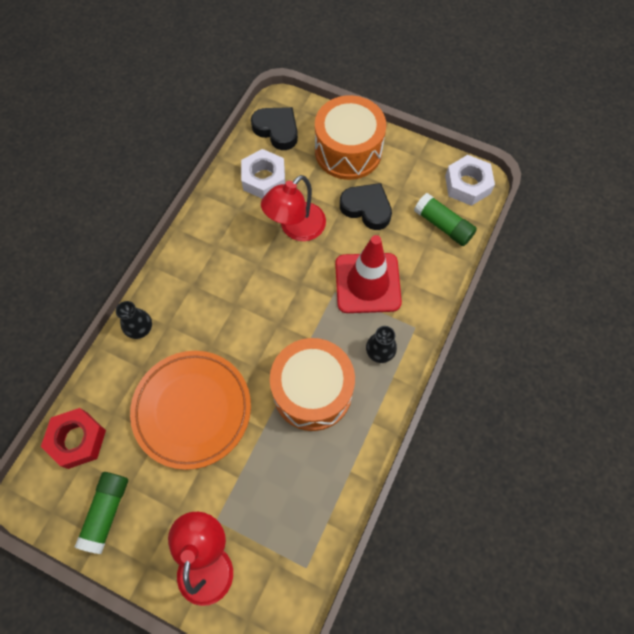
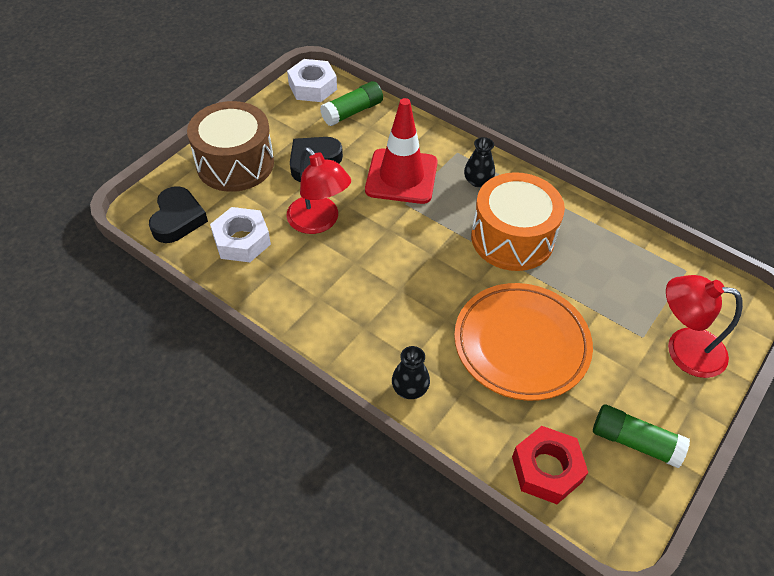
camera: 80 degrees left, 15 degrees down
(277, 130) = (178, 219): black heart -> black heart turned 135 degrees clockwise
(348, 151) = (235, 163): orange drum -> brown drum

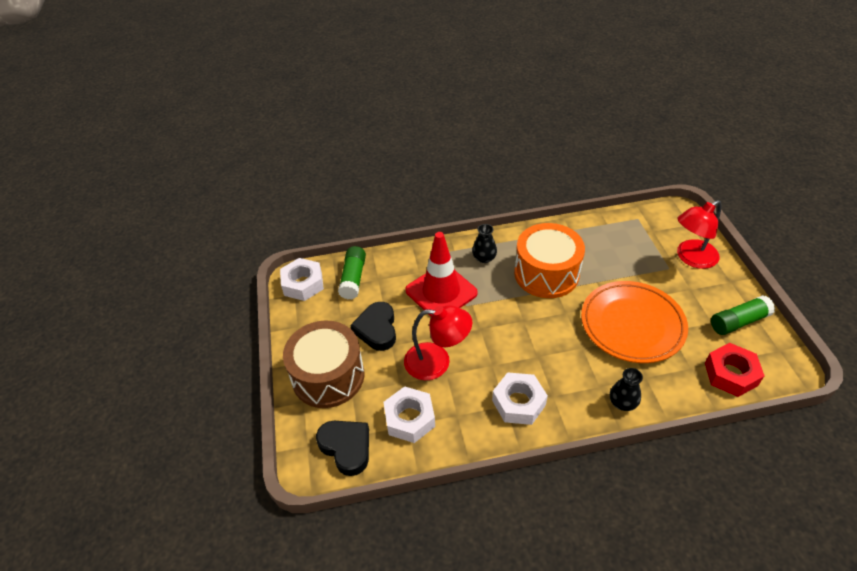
camera: 45 degrees left, 5 degrees down
(330, 306) = (518, 402): none -> white nut

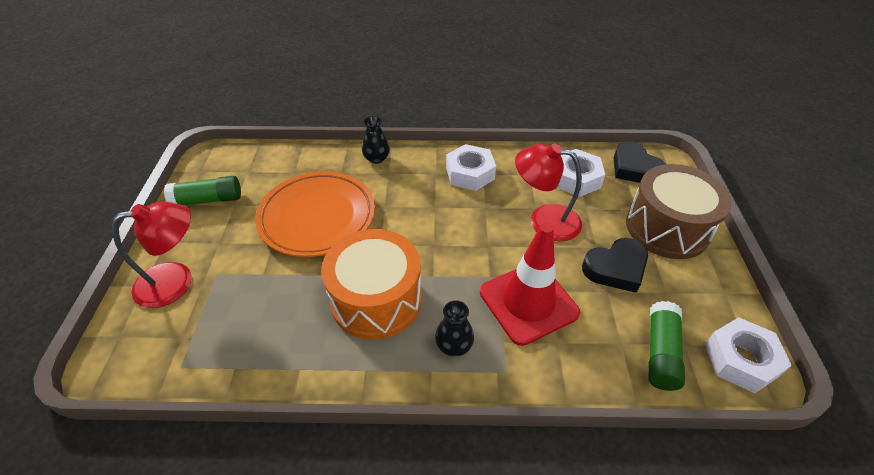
camera: 170 degrees left, 0 degrees up
(377, 329) = (615, 268): black heart -> black heart turned 60 degrees clockwise
(730, 374) = (265, 161): red nut -> none

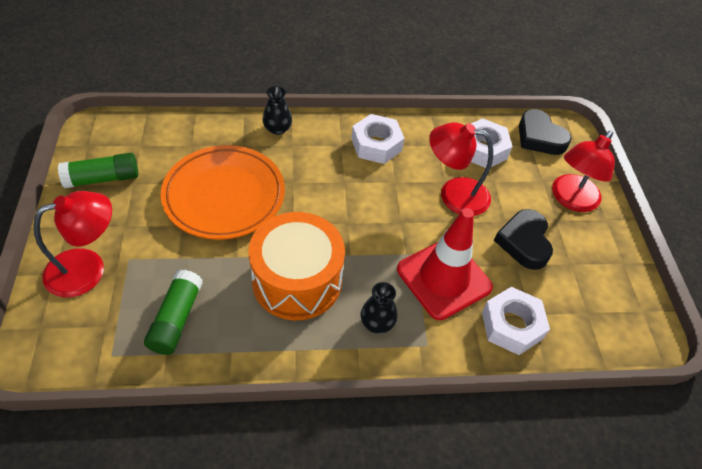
camera: 10 degrees left, 5 degrees up
(615, 268) = (524, 242): black heart -> black heart turned 120 degrees clockwise
(660, 352) = (566, 321): green glue stick -> green glue stick (176, 319)
(667, 228) = (571, 200): brown drum -> red lamp
(740, 360) = (635, 325): white nut -> white nut (512, 325)

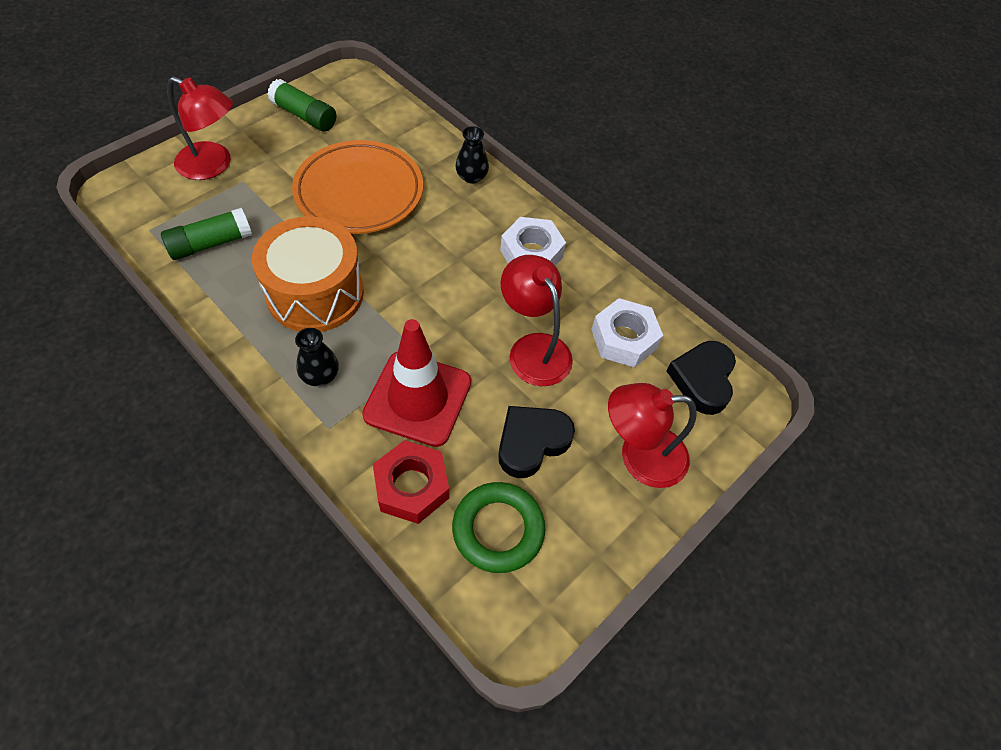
camera: 50 degrees right, 5 degrees up
(512, 325) = (412, 486): white nut -> red nut
(575, 300) = (498, 529): none -> green ring

